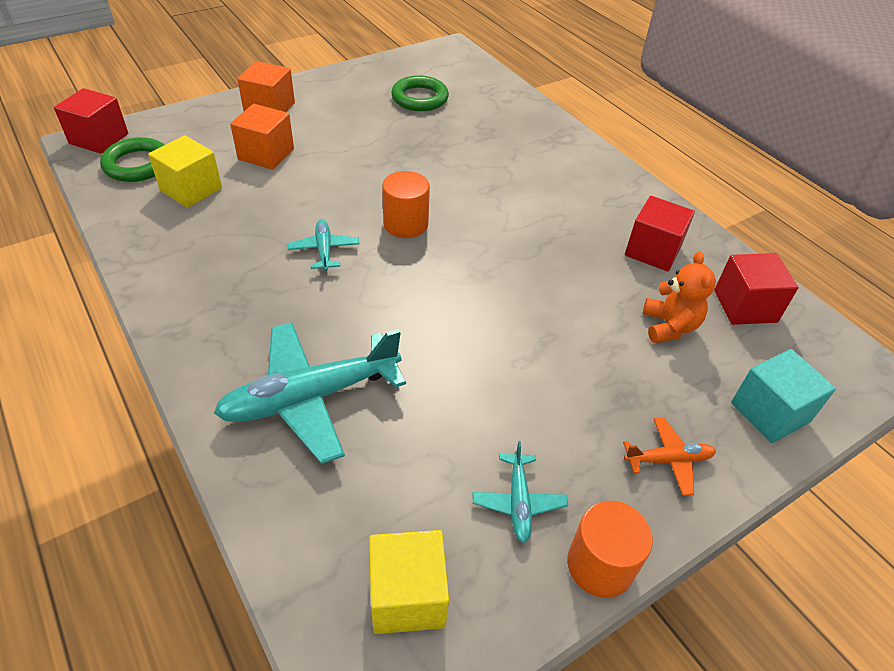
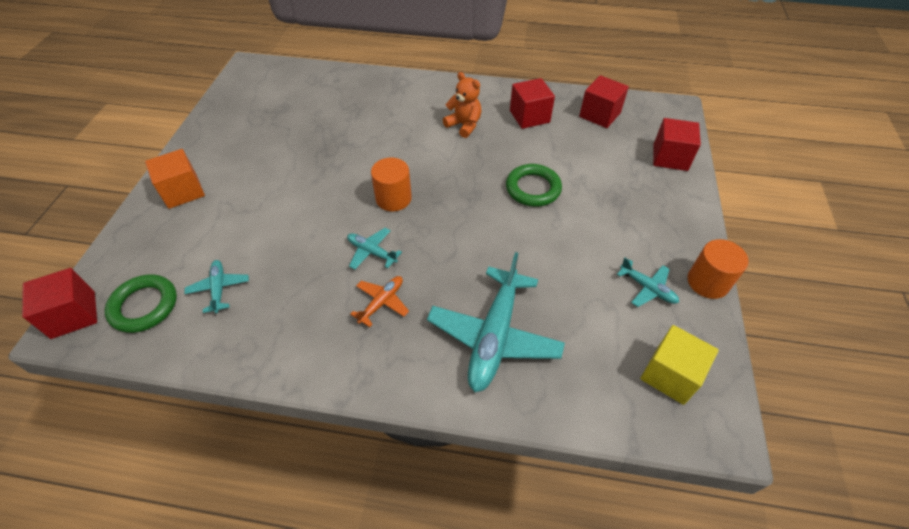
camera: 45 degrees left, 5 degrees up
(191, 189) = (219, 288): yellow cube -> turquoise plane
(266, 154) = (234, 224): orange cube -> none
(419, 98) = (280, 113): green ring -> green ring (533, 188)
(668, 460) = (668, 213): orange plane -> orange plane (382, 302)
(669, 326) = (587, 150): orange teddy bear -> orange teddy bear (464, 125)
(770, 412) = (670, 157): turquoise cube -> red cube

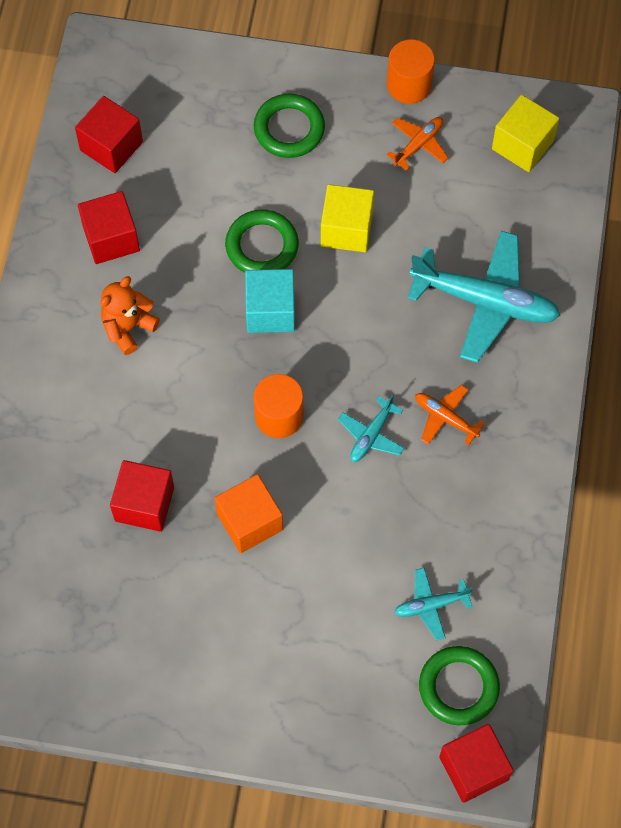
camera: 90 degrees left, 15 degrees up
(183, 191) = (263, 700): orange cube -> orange cube (249, 521)
(479, 193) = (270, 311): none -> turquoise cube
(554, 238) = (346, 229): none -> yellow cube
(639, 203) = (289, 129): none -> green ring
(647, 288) = (418, 144): turquoise plane -> orange plane
(670, 157) = (205, 77): red cube -> red cube (144, 504)

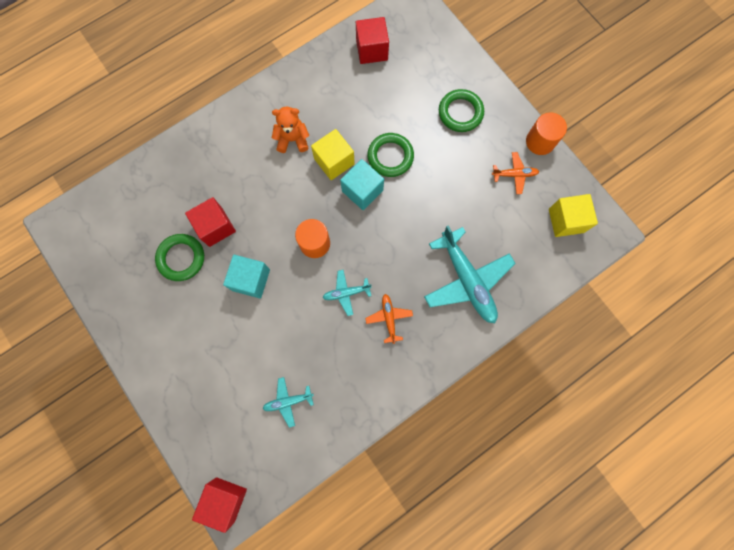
camera: 45 degrees right, 10 degrees up
(111, 238) = (328, 92): red cube -> none
(249, 521) = (251, 280): orange cube -> turquoise cube
(346, 229) = (437, 184): yellow cube -> yellow cube (334, 161)
(431, 605) = (288, 401): turquoise plane -> turquoise plane turned 45 degrees counterclockwise
(458, 687) = (259, 453): green ring -> green ring (181, 258)

